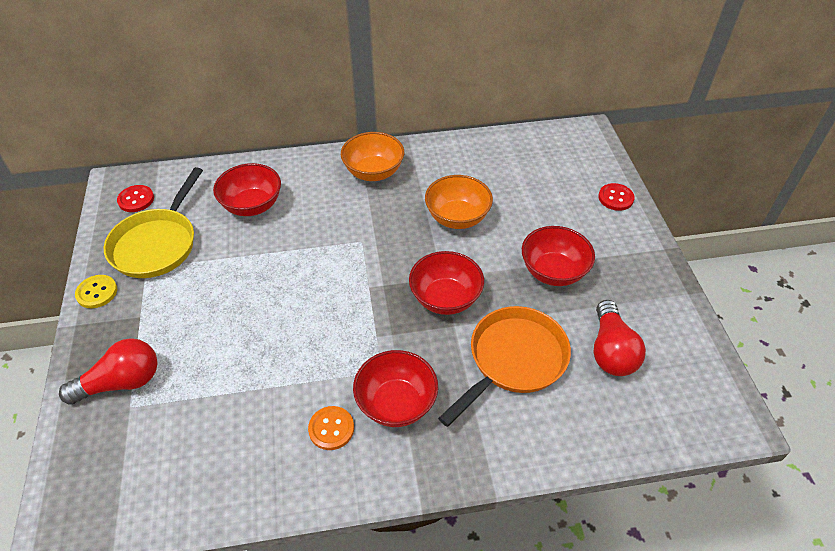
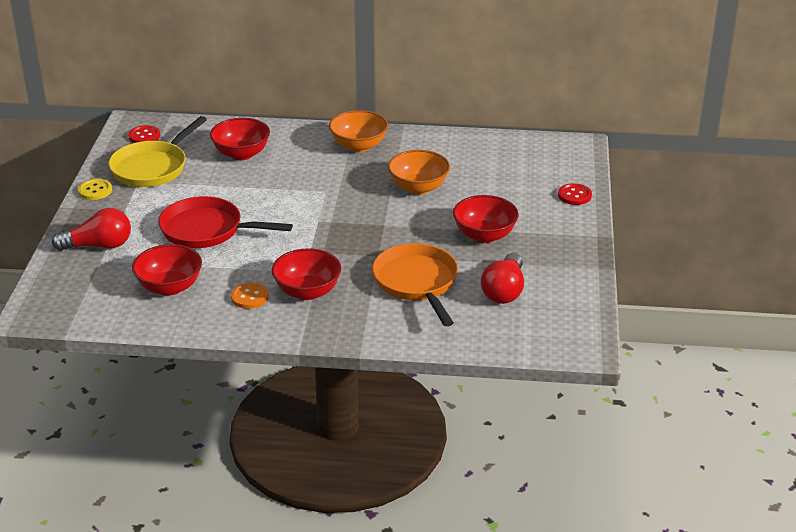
camera: 15 degrees right, 15 degrees down
(247, 328) = (207, 230): none -> red pan
(445, 298) = (380, 238): red bowl -> red bowl (169, 287)
(513, 360) = (417, 283): orange pan -> orange pan turned 75 degrees counterclockwise

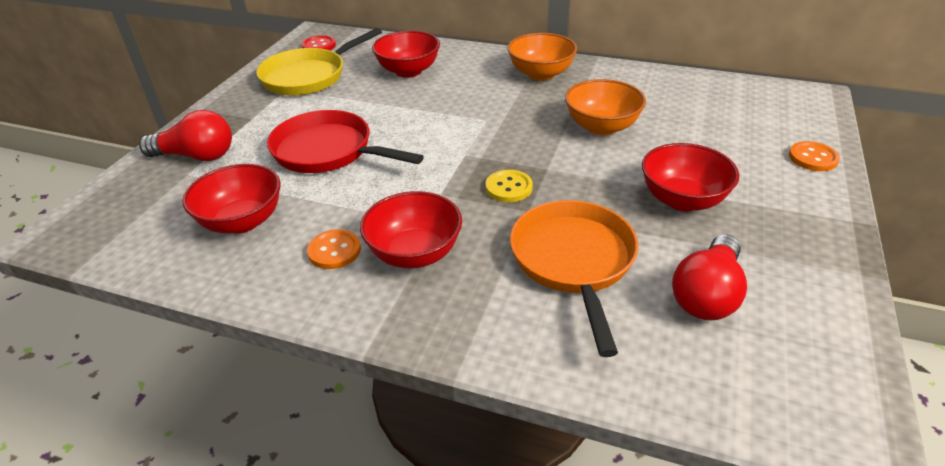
camera: 15 degrees right, 5 degrees up
(95, 191) = (235, 94): yellow button -> yellow button (509, 187)
(574, 195) = (813, 158): red button -> orange button

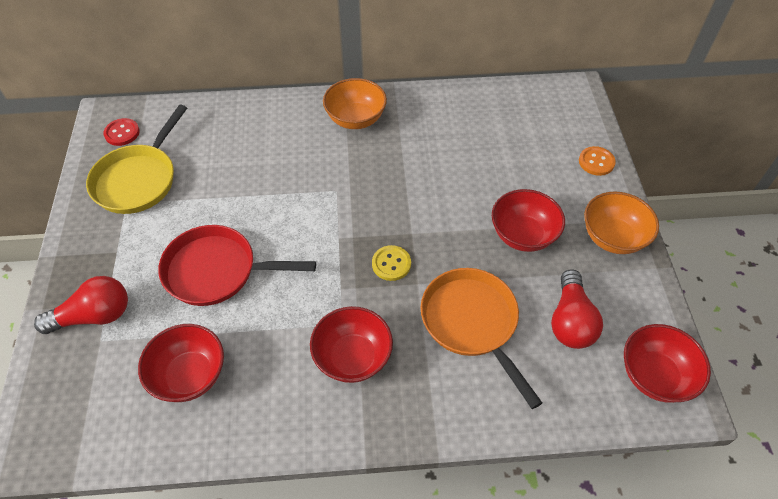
camera: 25 degrees left, 15 degrees up
(334, 251) = (287, 377): orange button -> none
(408, 71) = (233, 146): red bowl -> red bowl (655, 375)
(601, 127) = (433, 172): orange bowl -> orange bowl (612, 237)

